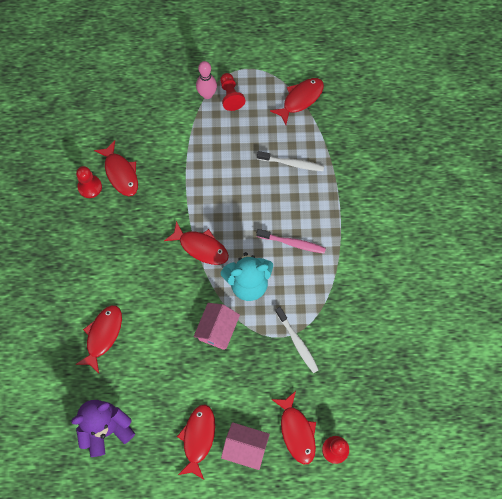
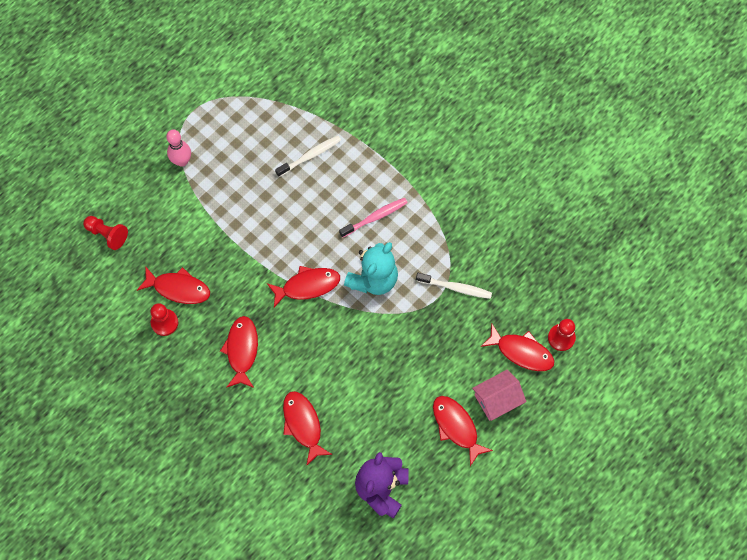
camera: 45 degrees left, 0 degrees up
(217, 329) = (386, 335): pink house -> none
(230, 96) = (203, 145): red pawn -> red pawn (107, 234)
(300, 99) = (263, 98): red fish -> red fish (242, 350)

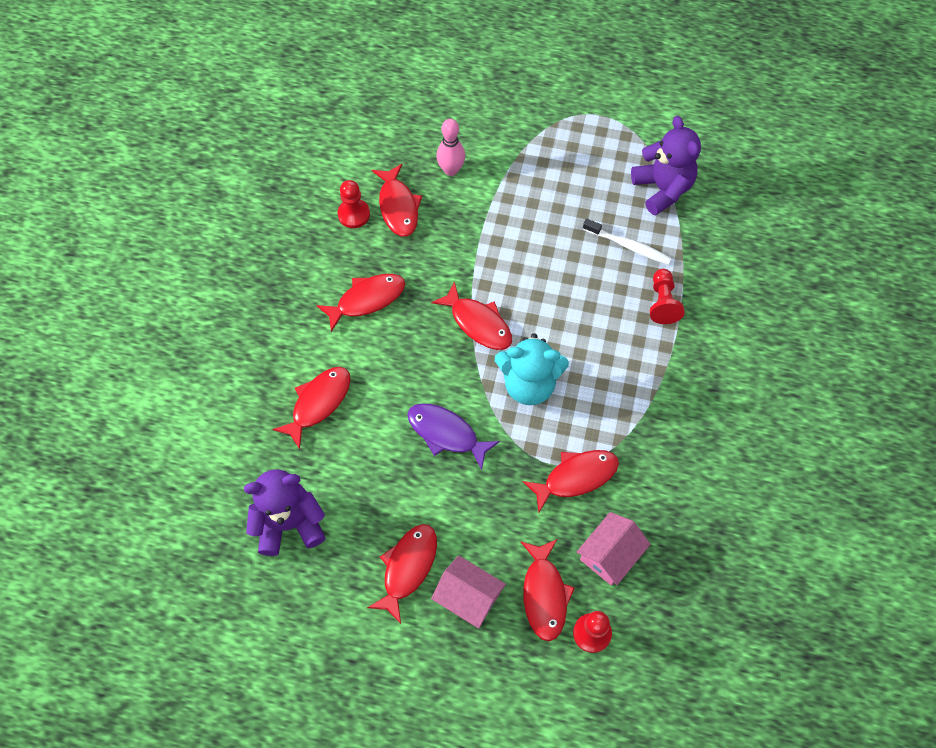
camera: 60 degrees right, 5 degrees down
(107, 234) = (415, 116): red pawn -> red pawn (662, 302)
(182, 161) = (537, 135): pink bowling pin -> pink bowling pin (451, 170)
(280, 107) = (662, 189): none -> purple teddy bear
(375, 217) = (603, 347): pink toothbrush -> none
(377, 352) = (446, 434): none -> purple fish
(455, 288) = (576, 477): white toothbrush -> red fish
(518, 297) = (610, 554): none -> pink house

